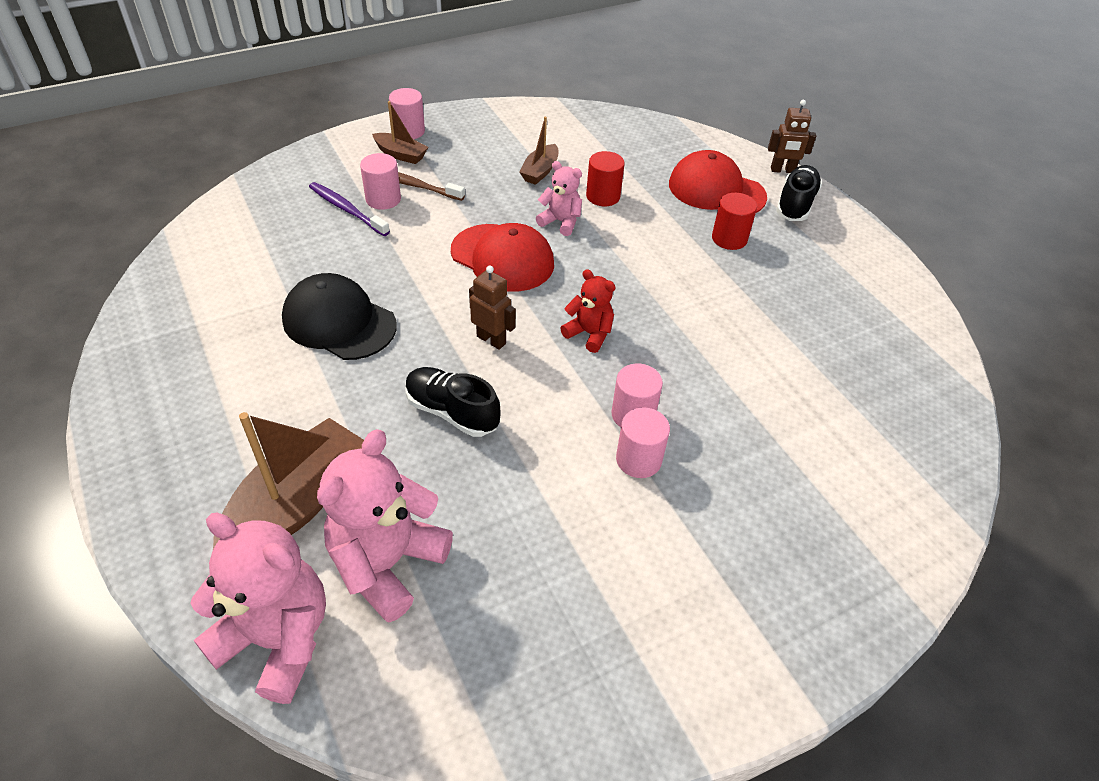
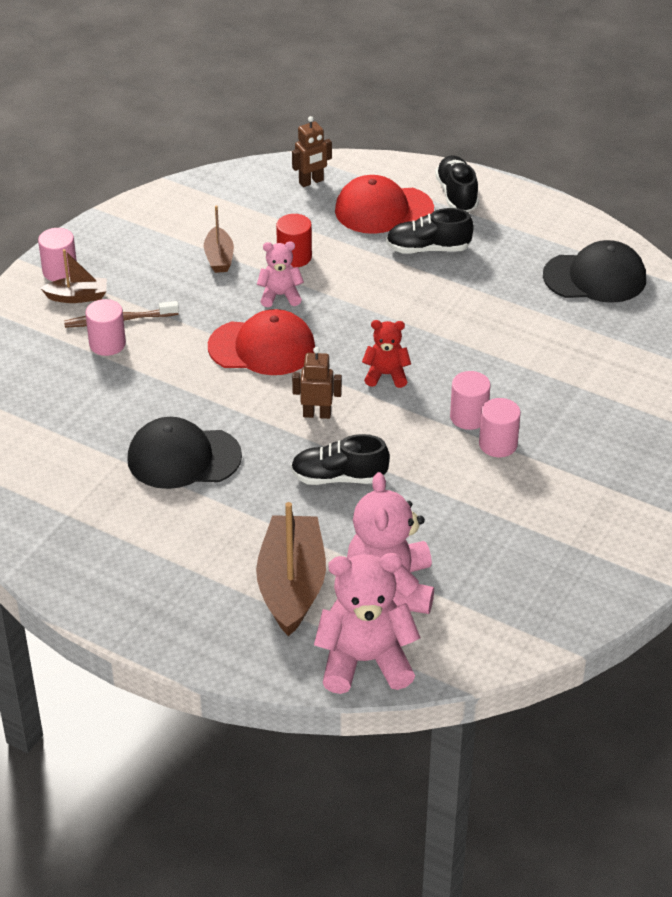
camera: 30 degrees left, 5 degrees down
(347, 209) = (85, 367): purple toothbrush -> none
(729, 238) = (428, 249): red cylinder -> black shoe
(782, 170) = (423, 167): brown robot -> brown robot (311, 182)
(879, 335) = (595, 277): none -> black cap

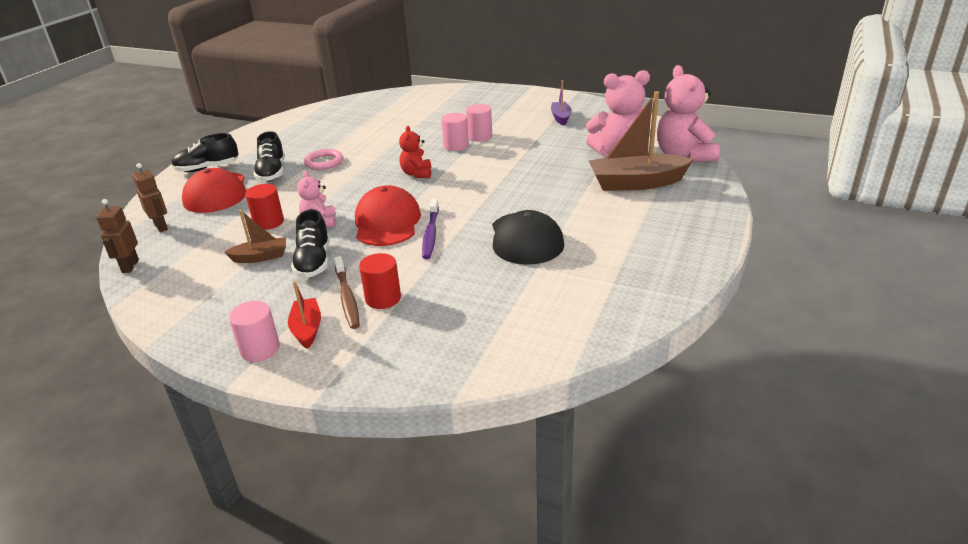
camera: 95 degrees left, 10 degrees down
(77, 297) = (307, 329): brown boat -> red boat
(107, 344) = (383, 298): pink cylinder -> red cylinder
(222, 381) = (430, 234): none -> purple toothbrush
(317, 414) = (463, 193): brown robot -> brown robot (130, 266)
(339, 477) = (527, 179): black shoe -> black shoe (314, 262)
(447, 291) = (324, 162): none -> pink ring
(553, 546) = (561, 118): none -> purple boat
(595, 277) = (316, 122): black cap -> none

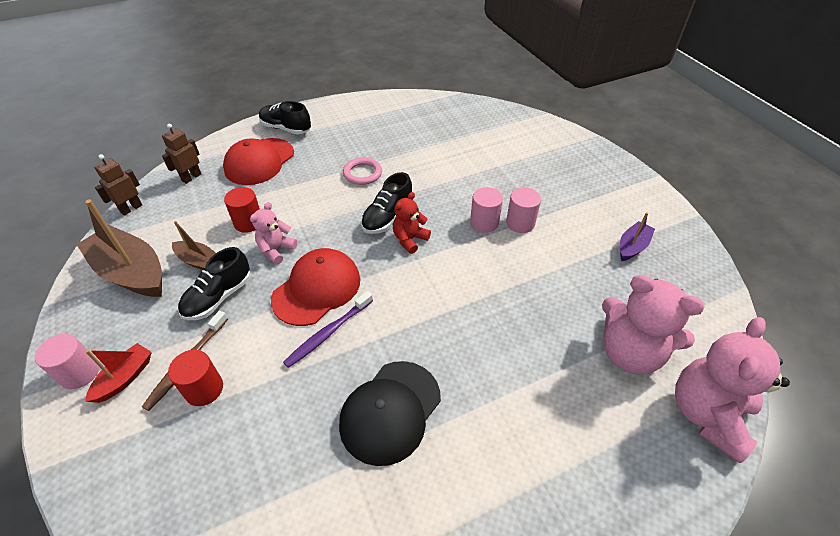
camera: 40 degrees right, 15 degrees up
(161, 226) = (191, 177): brown robot -> brown robot turned 150 degrees counterclockwise
(272, 172) = (316, 162): black shoe -> black shoe (387, 217)
(636, 183) = (594, 418): brown boat -> brown boat (131, 272)

